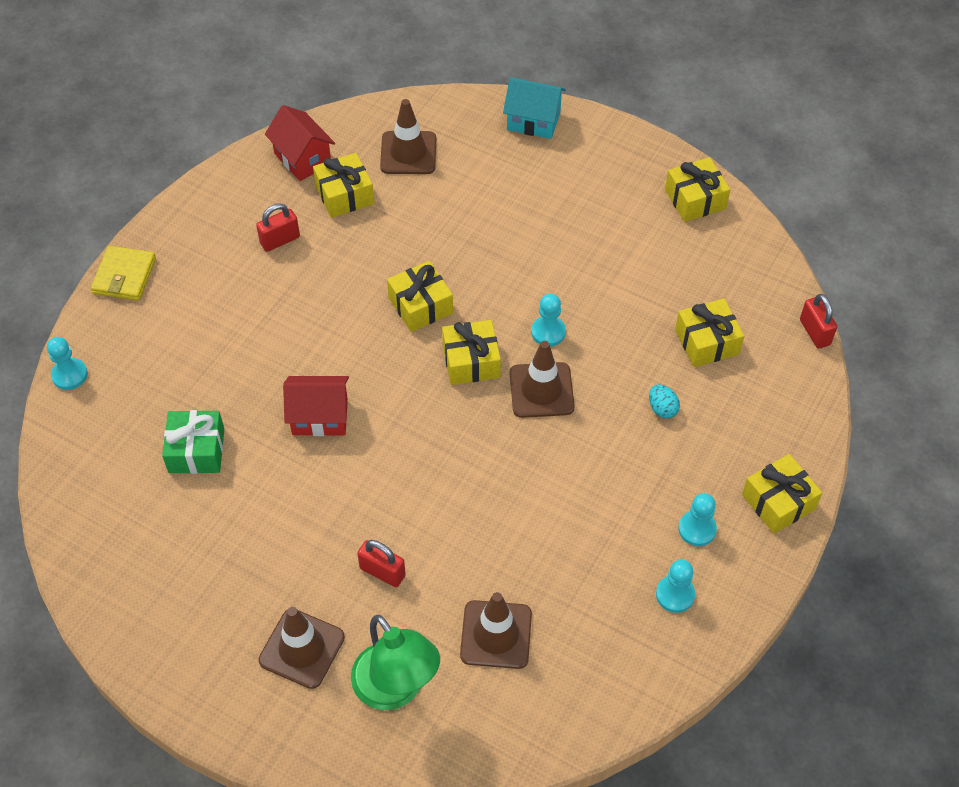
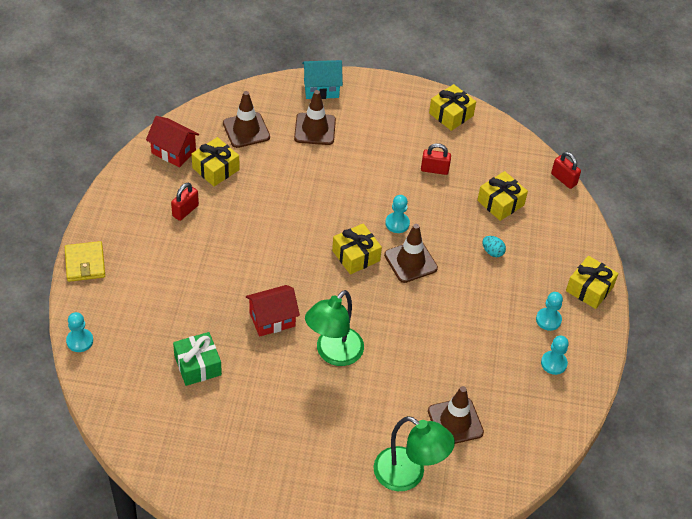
camera: 25 degrees left, 5 degrees down
(302, 648) = (334, 470): brown traffic cone -> brown traffic cone (315, 129)
(377, 488) = (333, 353): none -> green lamp
(382, 572) = (363, 405): red padlock -> red padlock (434, 170)
(420, 305) = (304, 229): yellow gift -> none

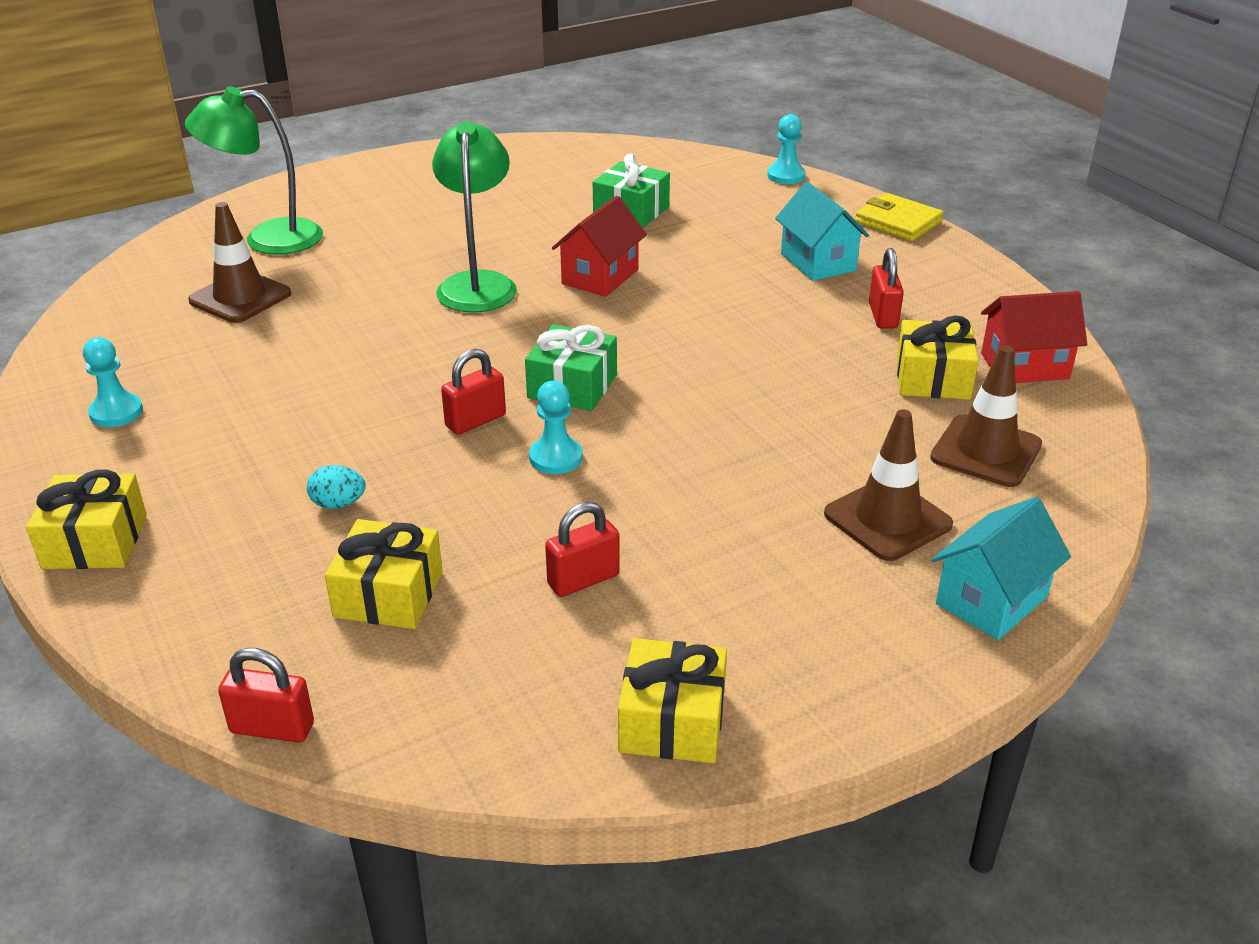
camera: 145 degrees right, 15 degrees down
(163, 261) = (818, 262): none -> turquoise house
(356, 256) = (572, 386): yellow gift -> green gift
(410, 261) = (475, 421): brown traffic cone -> red padlock
(548, 320) = (158, 460): turquoise pawn -> none

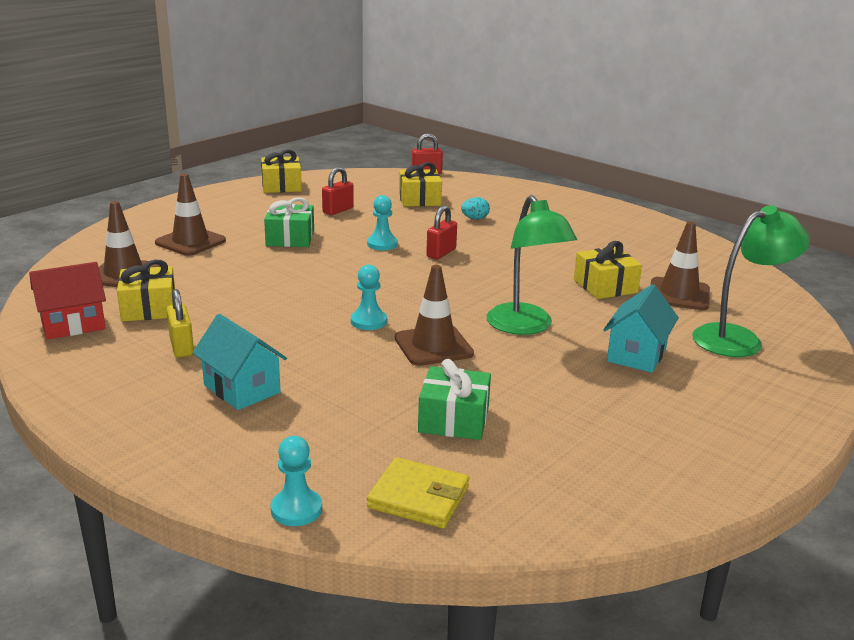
camera: 160 degrees right, 10 degrees down
(95, 541) = (564, 199): yellow gift -> yellow gift (605, 286)
(116, 412) = (638, 234): turquoise pawn -> turquoise pawn (368, 321)
(572, 386) = (398, 274): green gift -> green gift (290, 238)
(600, 277) = (433, 346): red house -> brown traffic cone
(883, 316) = (181, 347): red padlock -> yellow padlock
(898, 222) = (152, 454): yellow wallet -> yellow wallet (419, 497)
(991, 600) = (142, 223): turquoise house -> turquoise house (636, 354)

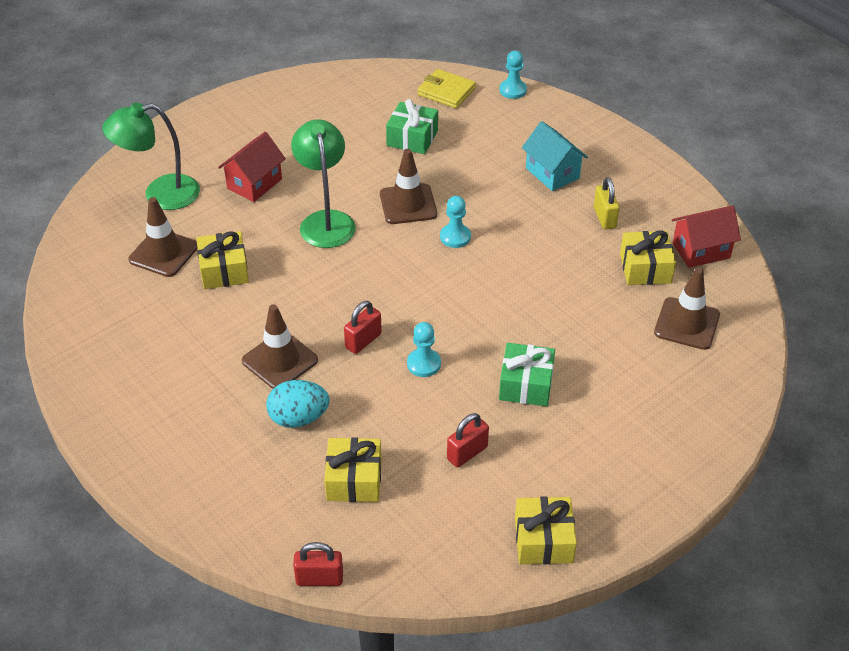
camera: 170 degrees left, 20 degrees up
(190, 242) = (636, 384): brown traffic cone -> brown traffic cone (280, 360)
(475, 218) = (298, 418): turquoise egg -> turquoise egg, size x1.70
(636, 354) = (254, 184): turquoise house -> red house

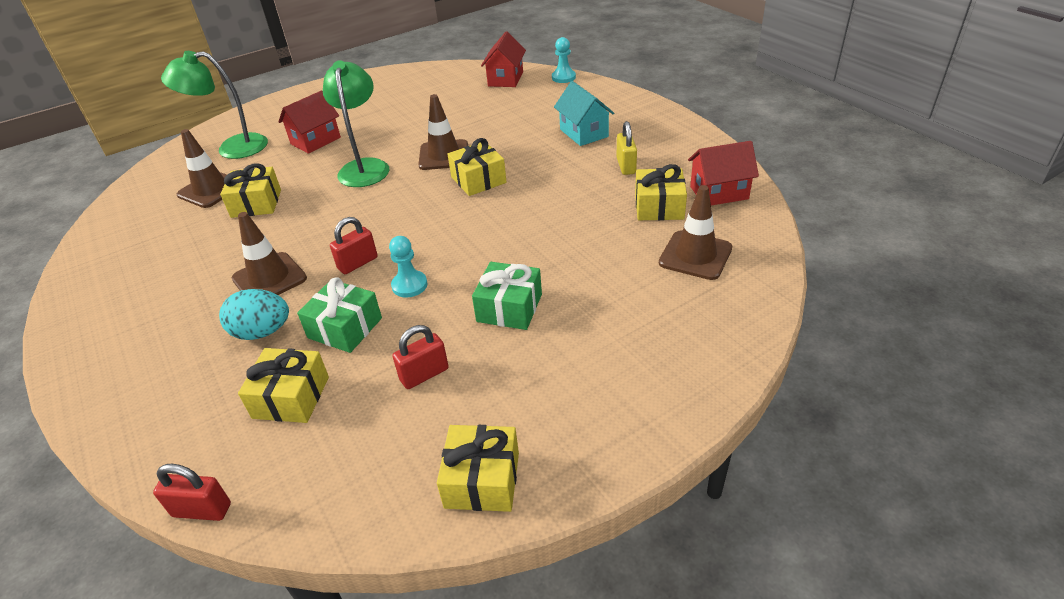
camera: 10 degrees right, 5 degrees down
(412, 138) = (465, 109): green gift -> green gift (345, 328)
(446, 91) = (505, 79): yellow wallet -> red house
(455, 237) = (478, 180): turquoise pawn -> yellow gift

